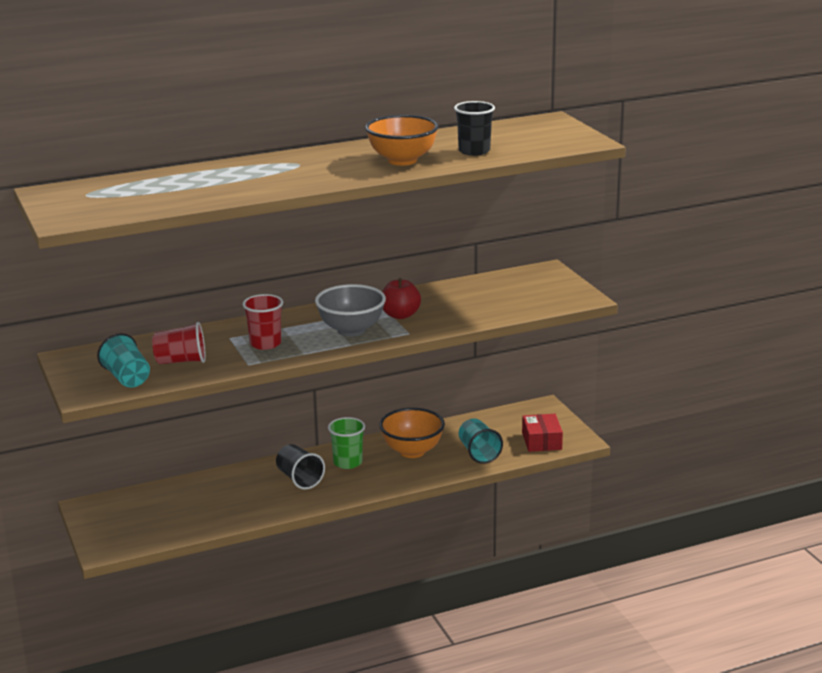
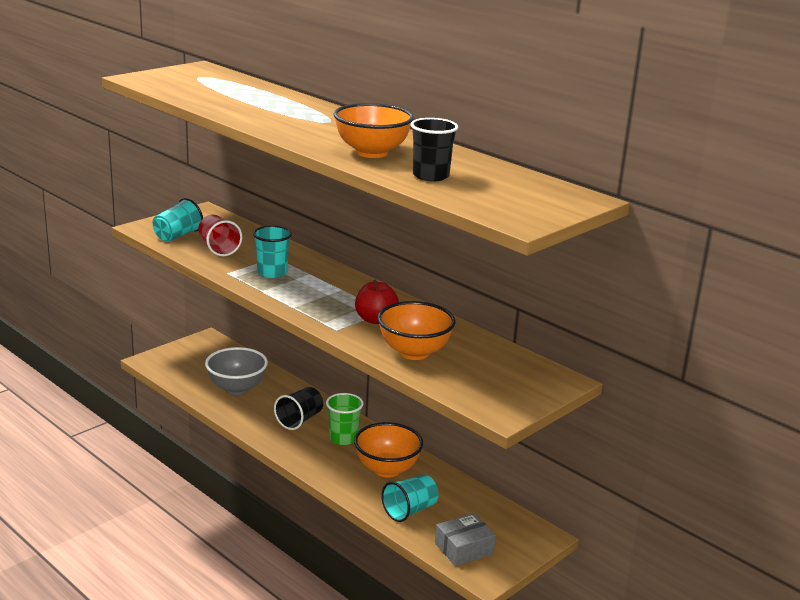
camera: 65 degrees right, 0 degrees up
(265, 344) = (272, 272): red cup -> turquoise cup
(351, 330) = (325, 303): grey bowl -> grey bowl (236, 388)
(470, 310) = (414, 352): none -> orange bowl
(541, 441) = (464, 548): red box -> grey box

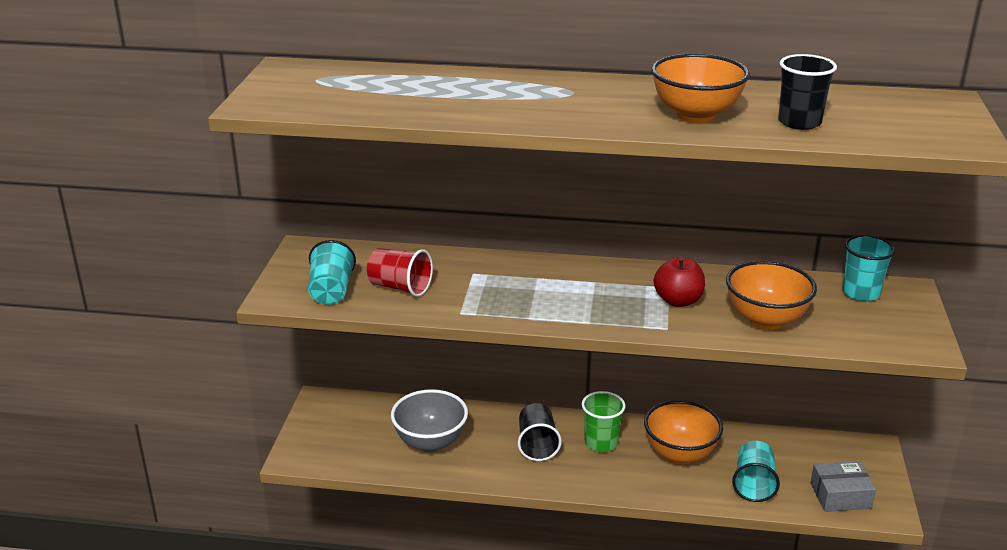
camera: 35 degrees left, 5 degrees up
(272, 272) = (501, 292): turquoise cup -> turquoise cup (861, 293)
(464, 548) = (840, 495): grey box -> grey box turned 60 degrees clockwise

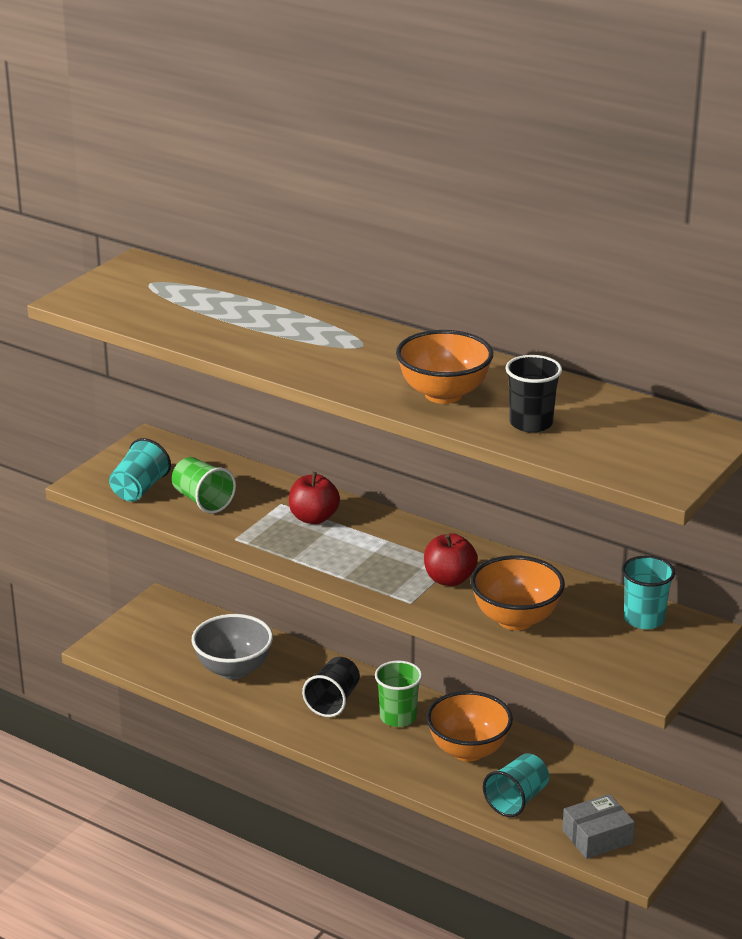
camera: 25 degrees right, 0 degrees up
(400, 287) = (202, 501): red cup -> green cup
(513, 279) = (313, 518): none -> red apple
(840, 495) = (597, 837): grey box -> grey box turned 45 degrees counterclockwise

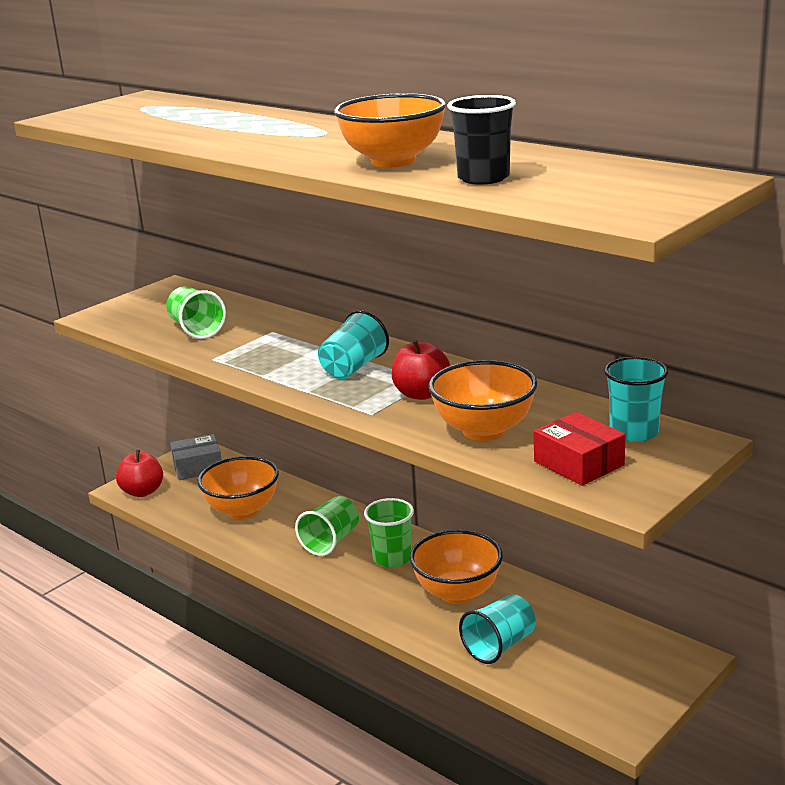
camera: 10 degrees right, 5 degrees down
(139, 489) = (140, 321): turquoise cup -> turquoise cup (353, 368)
(233, 669) = (242, 510): grey bowl -> orange bowl
(313, 518) = (299, 343): red apple -> red apple (142, 492)
(333, 701) = (330, 541): black cup -> green cup
(597, 837) = (584, 690): grey box -> grey box (198, 467)
(603, 652) = (579, 463): none -> red box

